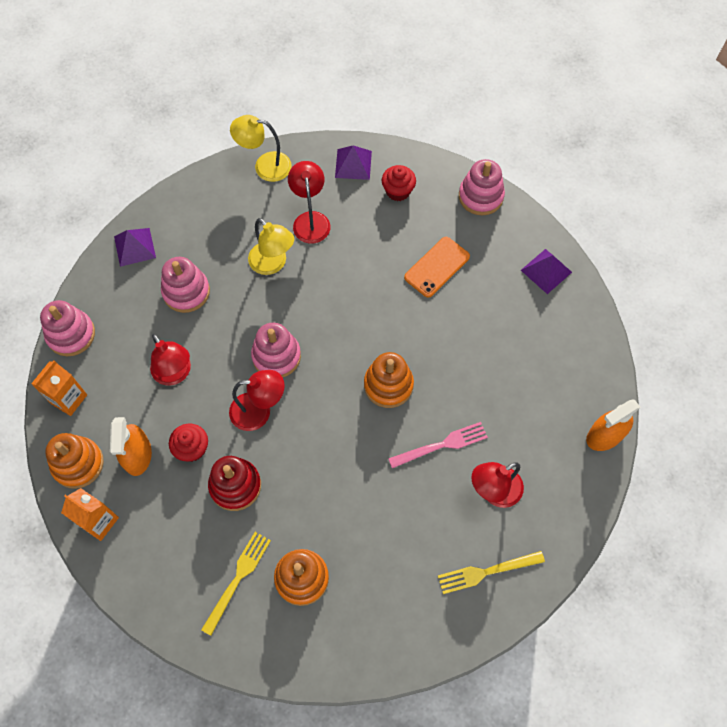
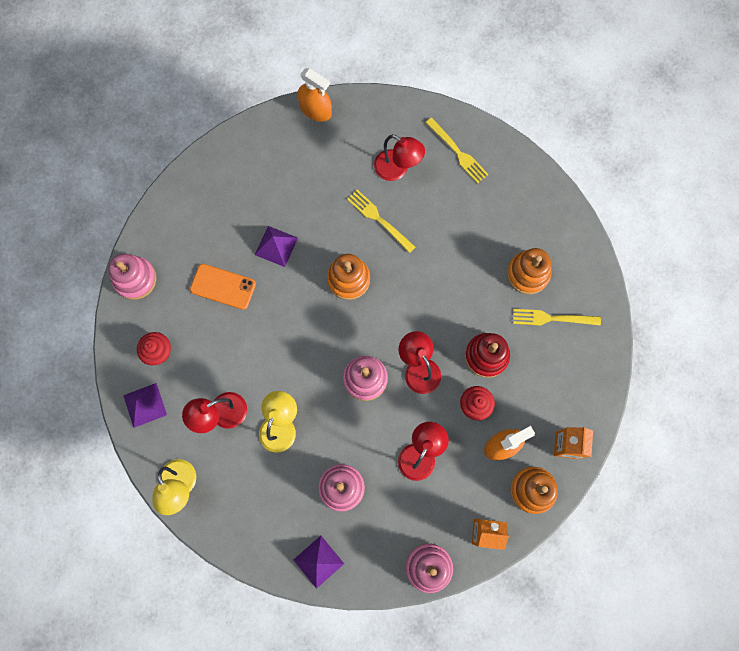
camera: 115 degrees left, 10 degrees up
(442, 445) = (378, 219): pink fork -> yellow fork
(546, 271) = (189, 199): purple pyramid -> purple pyramid (276, 246)

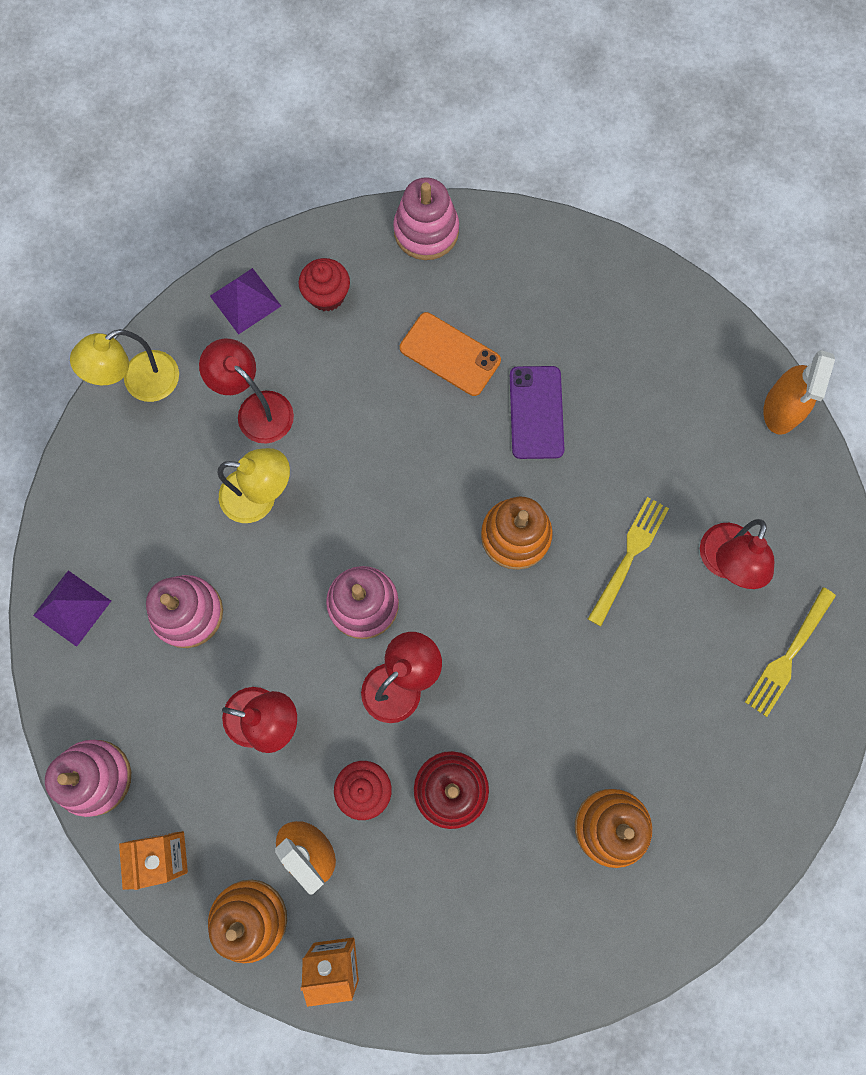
camera: 75 degrees right, 0 degrees up
(223, 286) = (450, 354): orange phone -> orange phone turned 60 degrees counterclockwise
(276, 246) = (536, 412): purple pyramid -> purple phone
(552, 318) = (545, 887): yellow fork -> none

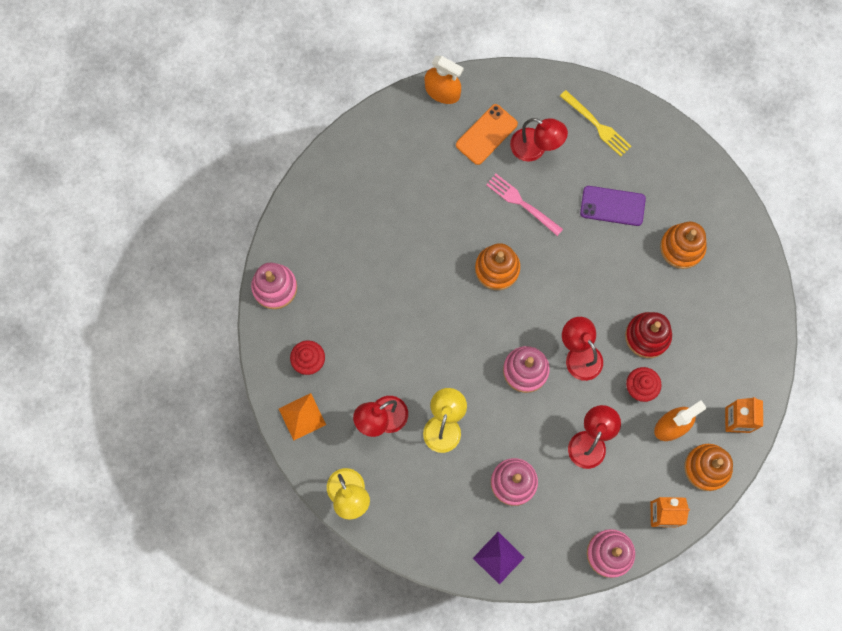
camera: 80 degrees left, 0 degrees up
(245, 301) = (302, 416): purple pyramid -> orange pyramid
(450, 354) = (367, 287): orange phone -> orange phone (486, 134)
(536, 412) = (418, 240): purple phone -> purple phone (612, 206)
(629, 556) = (521, 203): yellow fork -> pink fork

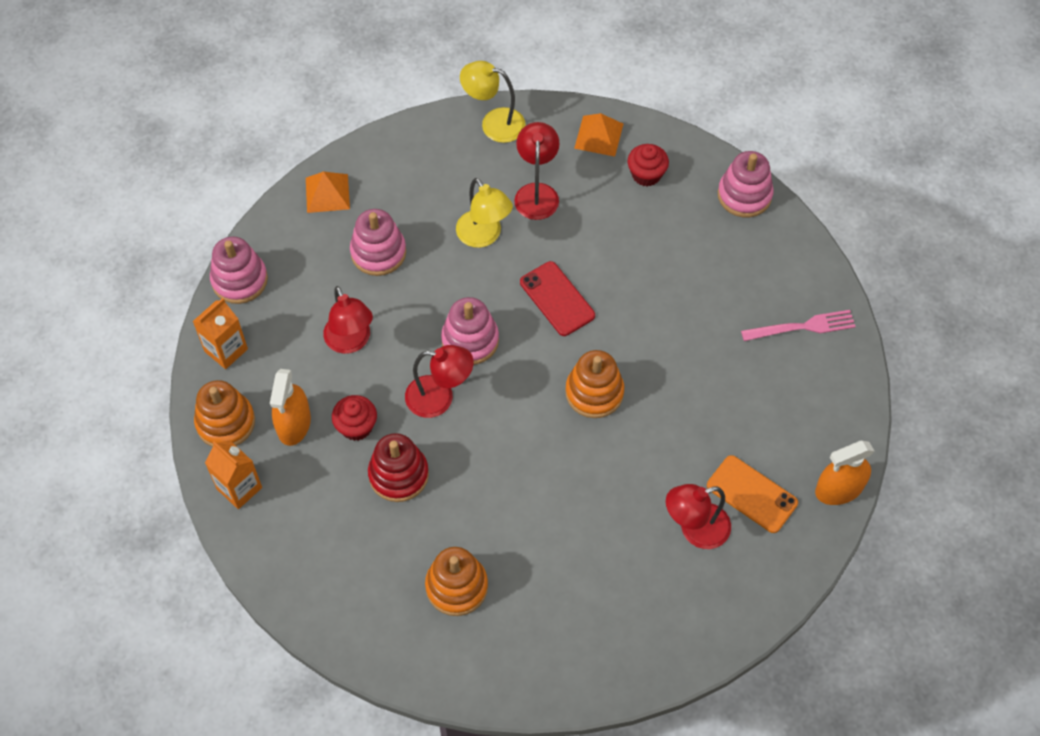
camera: 130 degrees right, 15 degrees down
(451, 342) = (557, 299): none -> red phone
(486, 134) = (751, 494): orange phone -> orange phone turned 45 degrees counterclockwise
(498, 557) = (327, 193): purple pyramid -> orange pyramid
(521, 203) = (644, 468): pink fork -> pink fork (803, 327)
(597, 125) = (669, 616): yellow fork -> none
(612, 206) = (564, 555): purple phone -> none

